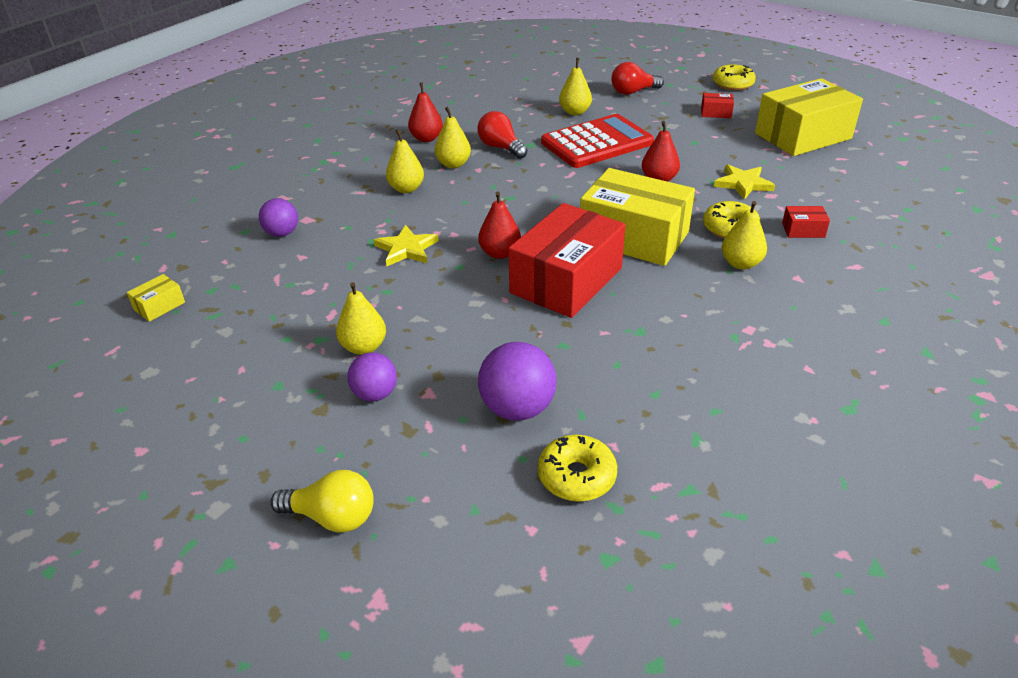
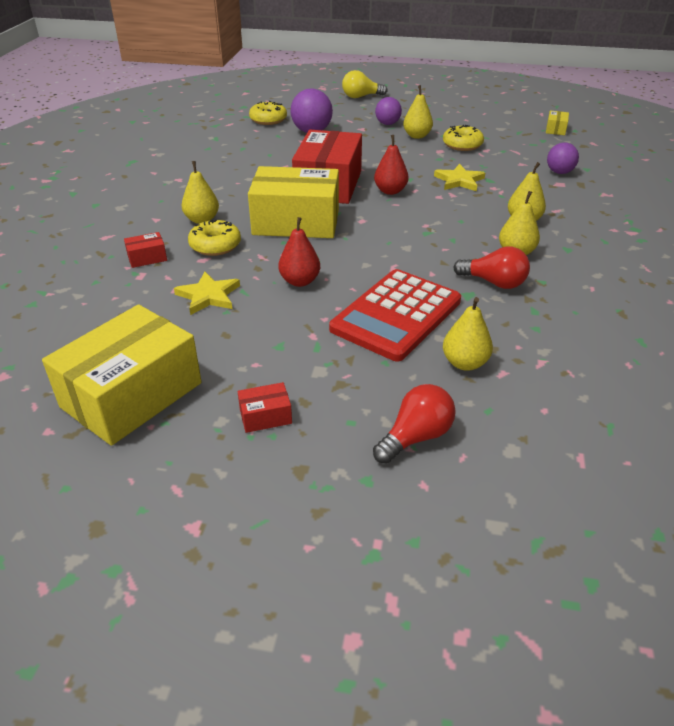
camera: 155 degrees right, 0 degrees up
(426, 138) = (584, 276): red pear -> none
(732, 84) = (253, 515): yellow donut -> yellow donut (462, 145)

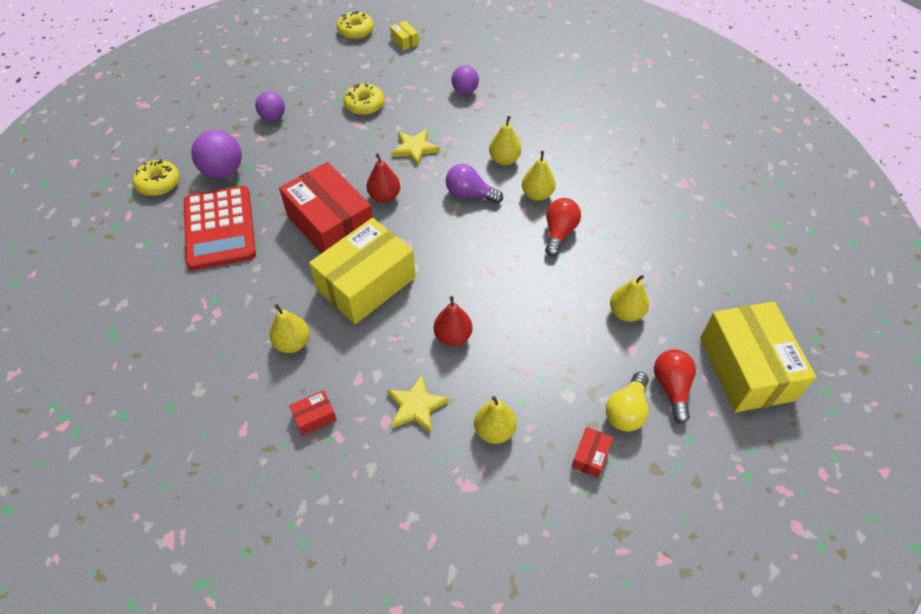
camera: 50 degrees left, 15 degrees up
(132, 395) = (500, 527): yellow box -> yellow box (746, 368)
(147, 258) = (314, 417): red box -> red box turned 45 degrees clockwise
(215, 245) = (345, 358): yellow donut -> yellow donut (356, 31)
(361, 97) = (198, 95): yellow light bulb -> yellow light bulb (626, 411)
(396, 315) = (546, 310): red calculator -> red calculator (219, 228)
(417, 136) = (317, 117): yellow pear -> yellow pear (494, 430)
(457, 223) = (469, 194): none -> purple light bulb
(494, 282) = (559, 233): red light bulb -> red light bulb turned 45 degrees counterclockwise

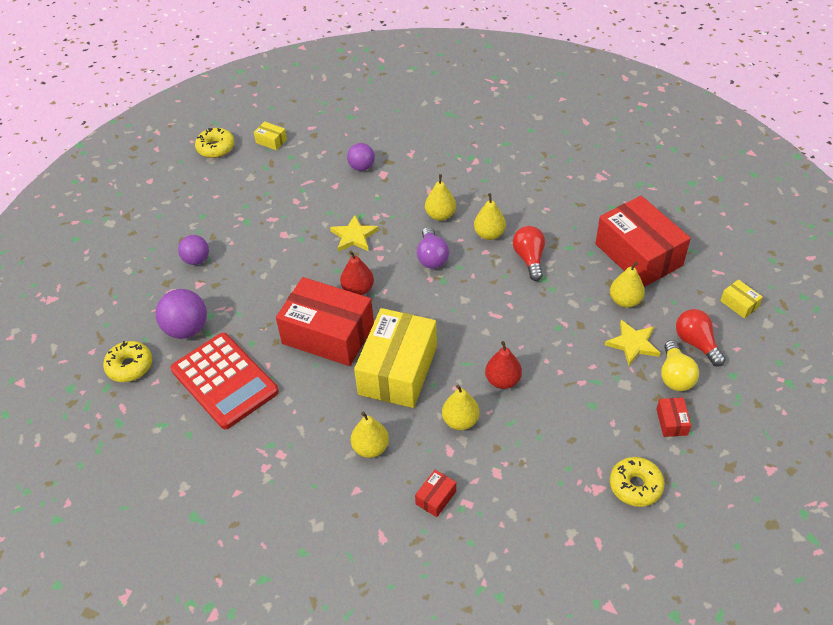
camera: 25 degrees left, 5 degrees down
(364, 105) = (277, 214): yellow donut -> yellow donut (635, 486)
(416, 406) = (513, 449): yellow star -> yellow star (633, 344)
(469, 194) = (432, 257): purple light bulb -> purple light bulb turned 90 degrees counterclockwise
(494, 430) = (587, 438): yellow pear -> yellow pear (460, 421)
(671, 273) = (638, 255): none -> red box
(746, 368) = (739, 304): yellow box -> yellow box, size x0.40

